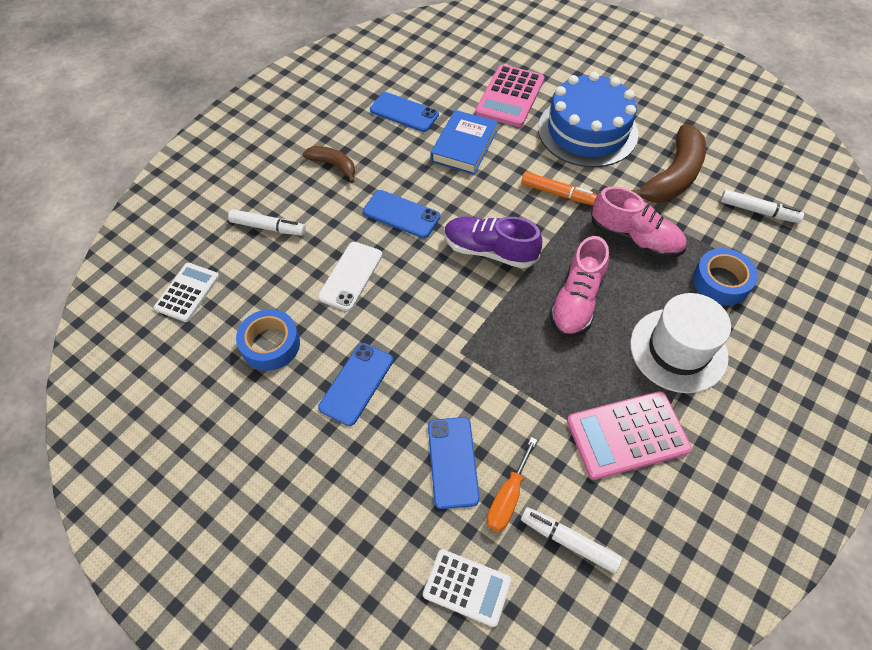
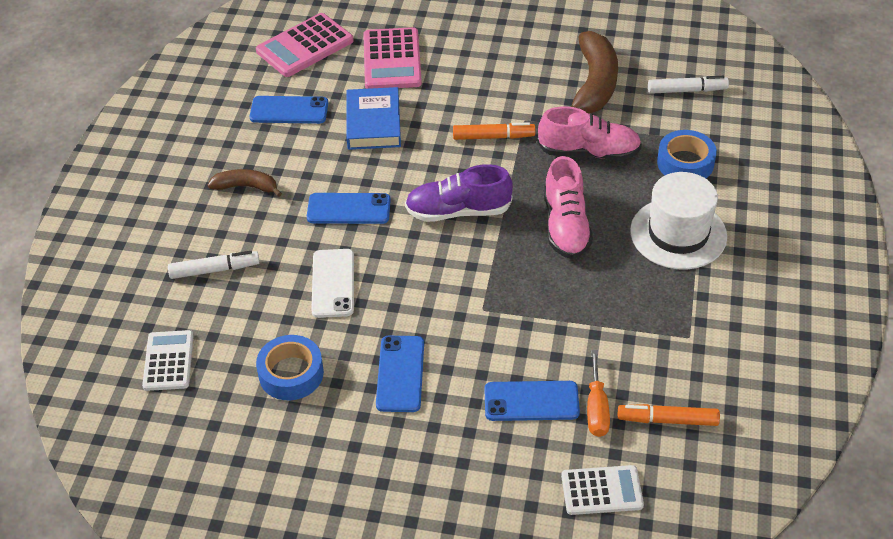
camera: 25 degrees left, 10 degrees down
(453, 462) = (531, 401): blue phone -> blue phone turned 60 degrees counterclockwise
(569, 541) = (667, 420): white marker -> orange marker
(587, 131) = (489, 68): blue cake -> none
(627, 435) = (671, 319): pink calculator -> pink calculator (305, 46)

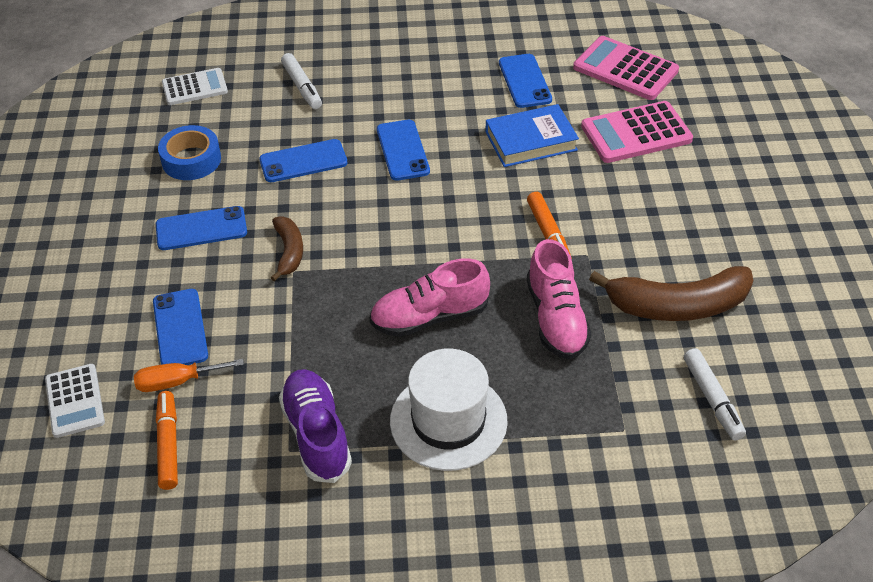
camera: 75 degrees right, 0 degrees up
(246, 187) = (410, 80): brown banana -> brown banana (289, 252)
(333, 283) = (303, 161): white phone -> blue phone
(458, 211) = (424, 228): purple shoe -> purple shoe (316, 435)
(685, 163) = (573, 413): blue tape -> none

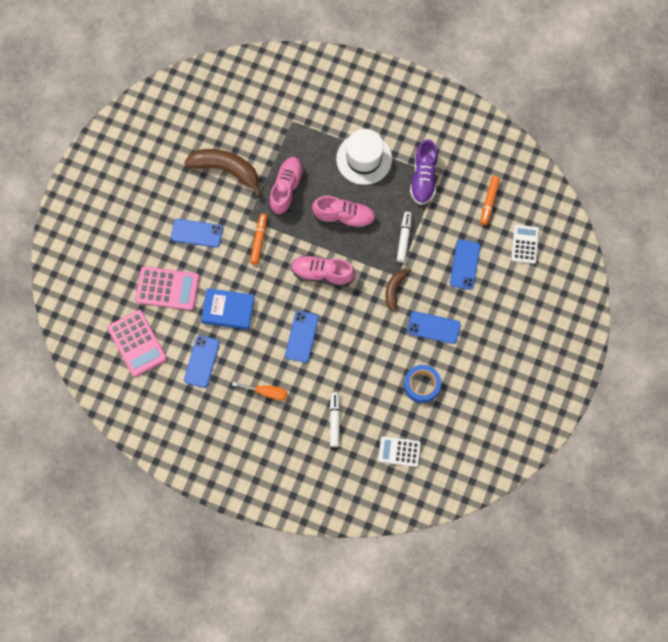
camera: 155 degrees left, 25 degrees up
(177, 382) = (475, 234): orange screwdriver -> orange screwdriver (267, 392)
(303, 161) = (360, 354): blue phone -> blue phone (197, 233)
(418, 230) = (322, 274): none -> pink shoe
(712, 399) = (245, 118): white marker -> white marker (404, 238)

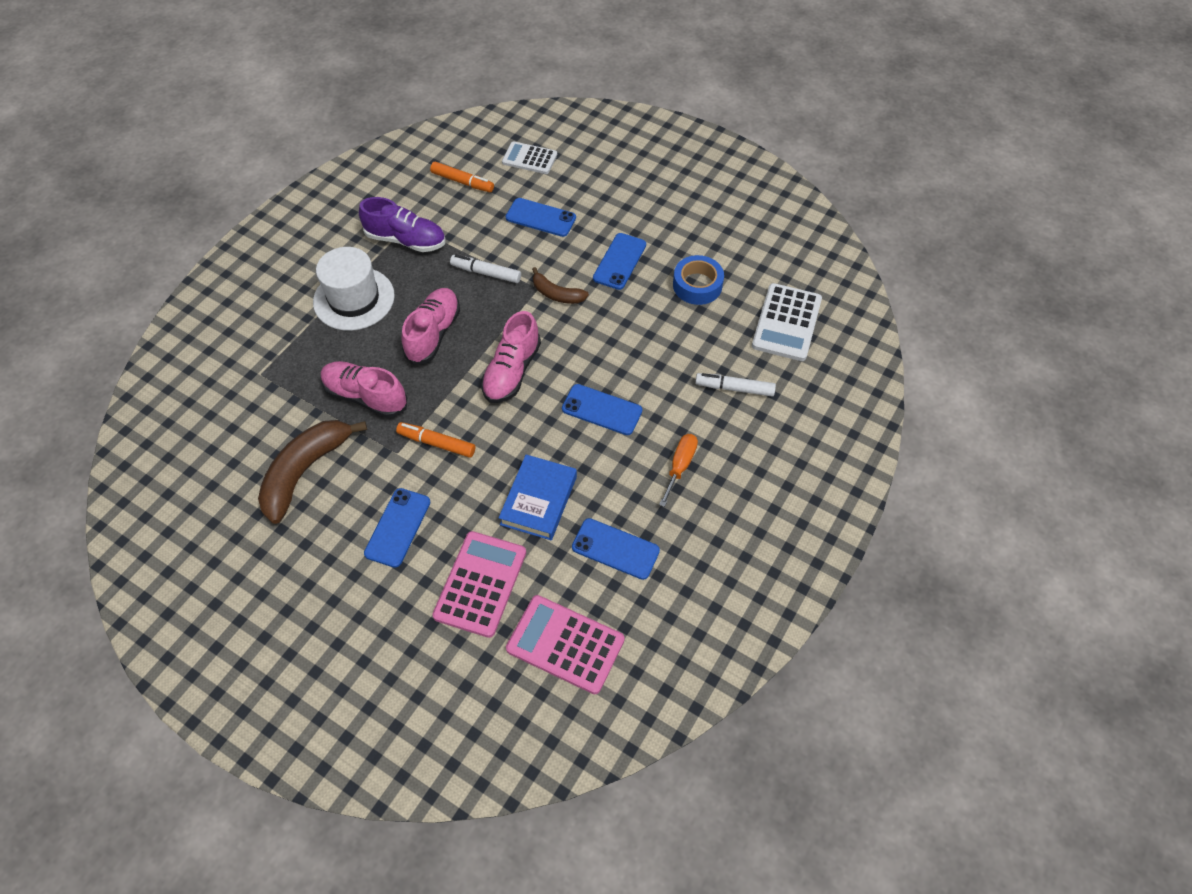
camera: 80 degrees left, 15 degrees down
(137, 343) = (565, 644): pink calculator -> pink calculator turned 135 degrees counterclockwise
(399, 451) = (786, 322): white calculator -> white calculator, size x1.53

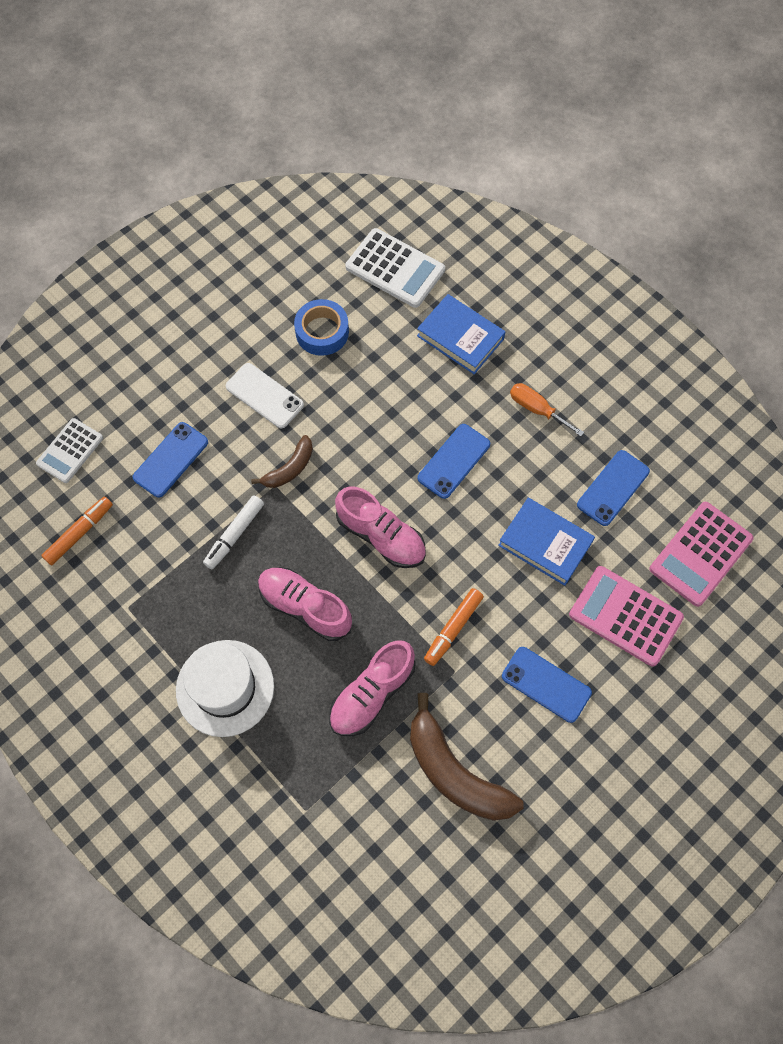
camera: 75 degrees left, 10 degrees up
(406, 240) = (152, 614): purple shoe -> none
(619, 261) = (264, 396): blue phone -> white phone
(734, 388) = (460, 337): white marker -> blue book

